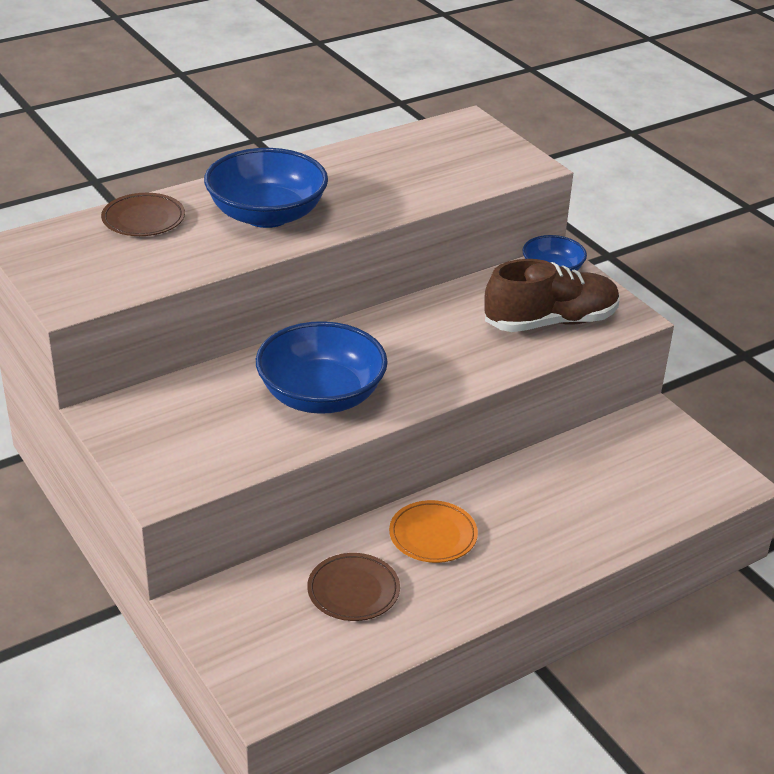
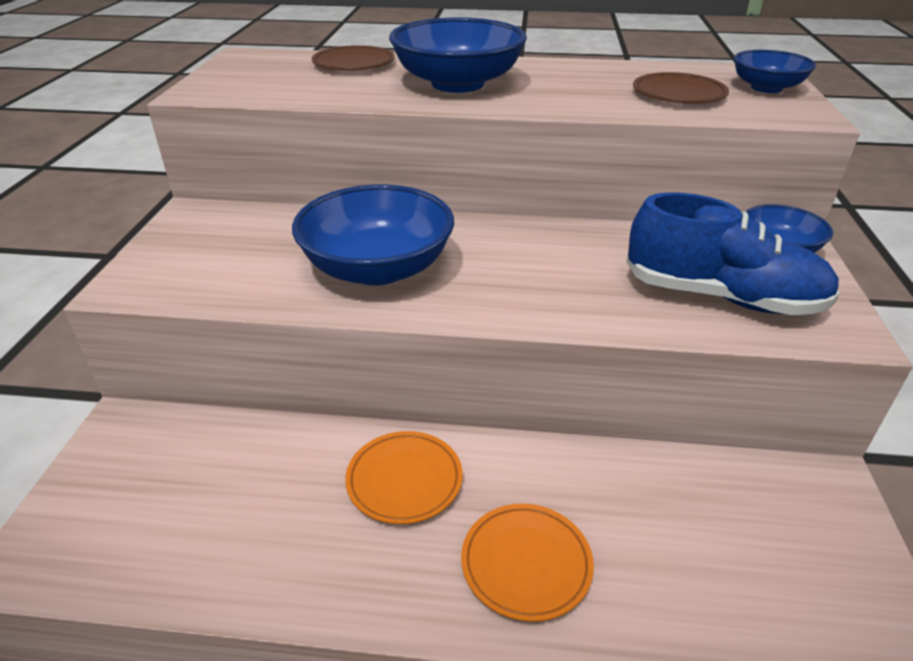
camera: 40 degrees right, 0 degrees up
(353, 591) = (256, 493): brown plate -> brown plate (678, 94)
(484, 143) = (766, 88): none -> blue bowl
(545, 539) = (526, 563): none -> orange plate
(551, 322) = (722, 297): brown shoe -> blue shoe

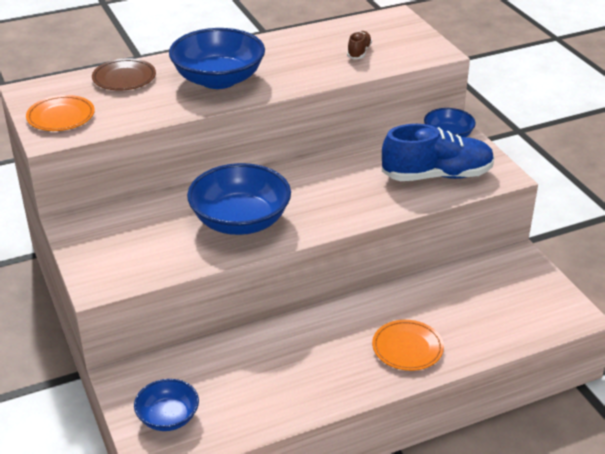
camera: 30 degrees left, 0 degrees up
(404, 480) = (318, 337): orange plate -> orange plate (61, 117)
(678, 94) = (359, 52): brown plate -> brown shoe
(766, 88) = (403, 33): blue bowl -> blue bowl (168, 417)

